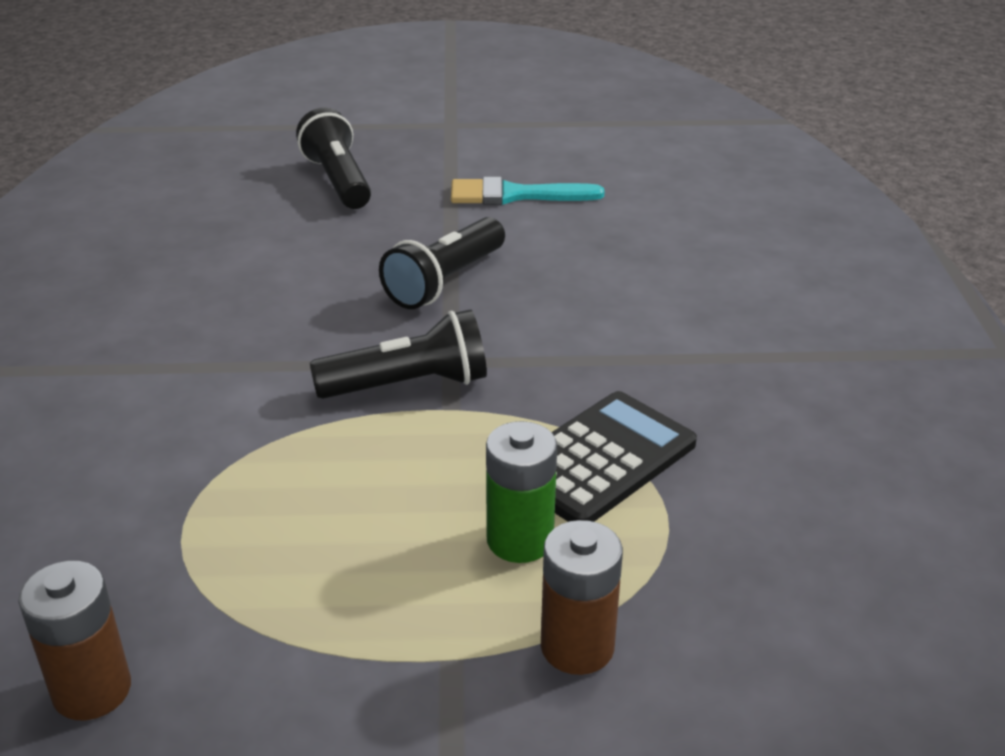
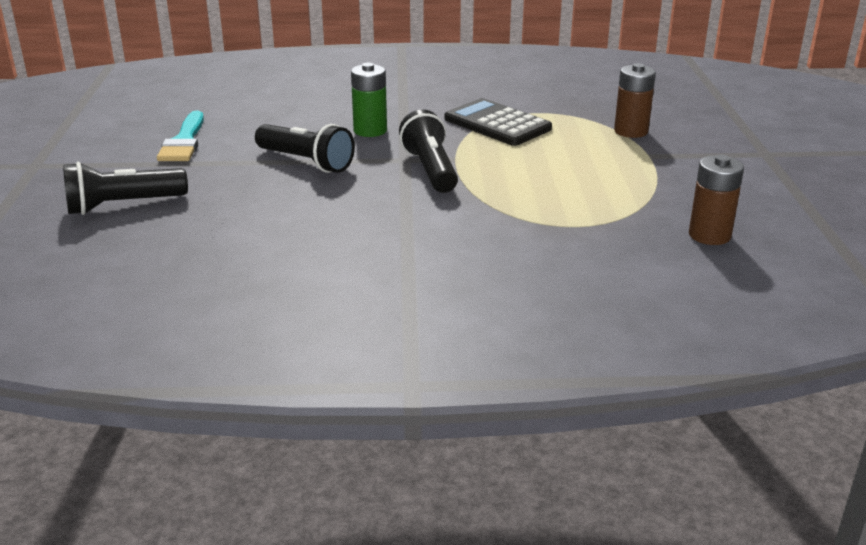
camera: 90 degrees left, 5 degrees down
(520, 540) = (564, 141): green battery -> green battery (370, 130)

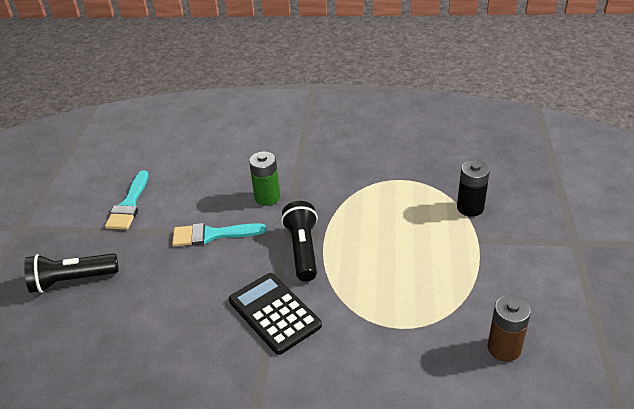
camera: 10 degrees right, 10 degrees up
(306, 162) = (212, 235): black flashlight -> turquoise brush
(497, 124) = (366, 193): black calculator -> black calculator (274, 313)
(631, 131) = (470, 208): brown battery -> black battery

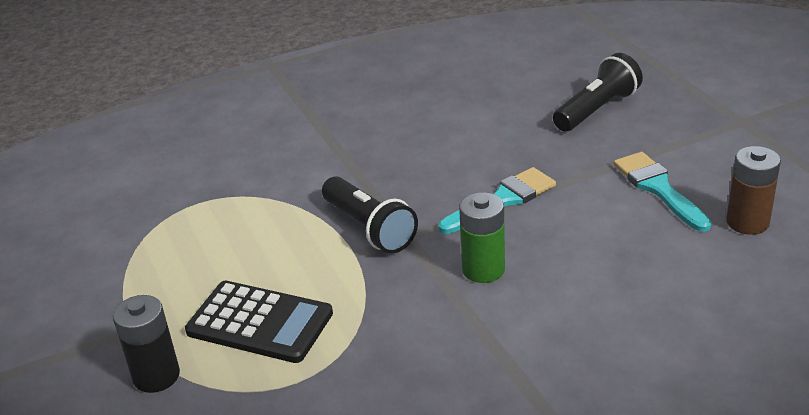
camera: 150 degrees right, 5 degrees down
(274, 313) = (347, 164): black calculator -> black calculator (260, 322)
(504, 348) = (76, 226): brown battery -> brown battery (747, 222)

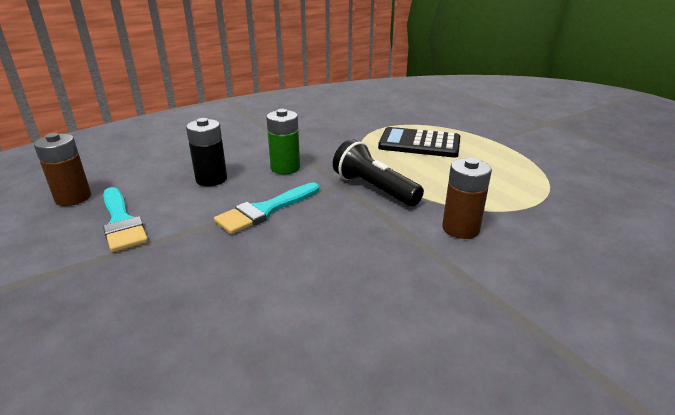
camera: 170 degrees right, 5 degrees down
(156, 376) = (458, 126): black battery -> black battery (211, 179)
(301, 176) = (460, 229): none -> brown battery
(597, 110) = (117, 323): black flashlight -> none

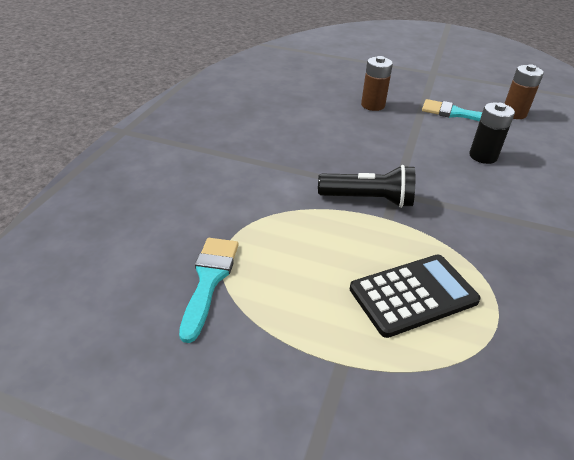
camera: 140 degrees right, 10 degrees up
(265, 210) = (405, 150): turquoise brush -> turquoise brush (209, 280)
(285, 168) = (463, 190): green battery -> none
(460, 229) = (271, 190): brown battery -> brown battery (373, 105)

